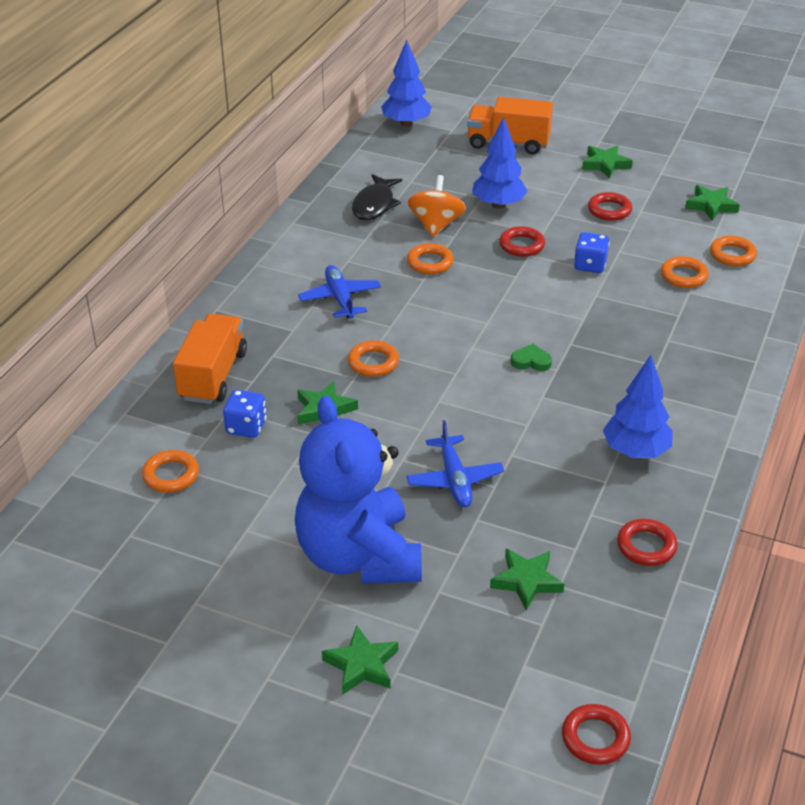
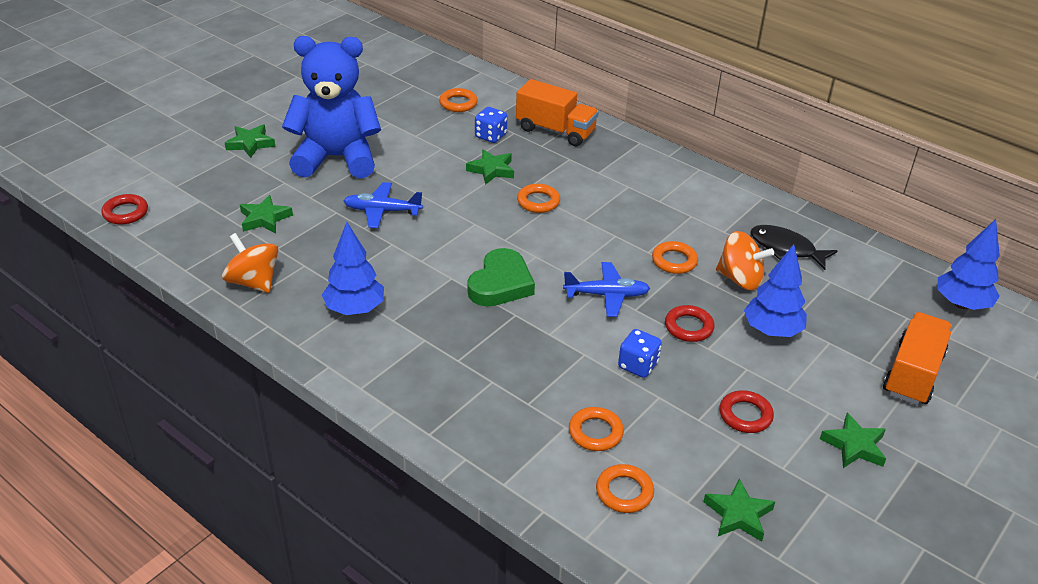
camera: 105 degrees right, 0 degrees up
(340, 298) = (633, 201): blue plane -> blue plane (607, 295)
(531, 361) = (500, 284): green heart -> green heart, size x2.02
(646, 546) = (253, 282): red ring -> orange spinning top

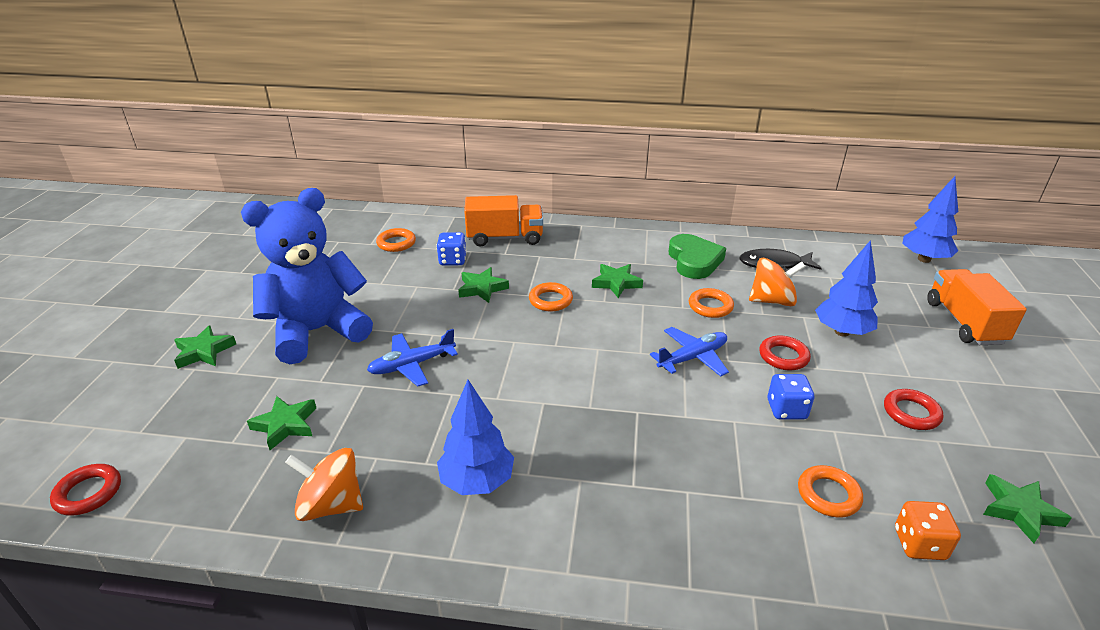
camera: 30 degrees left, 5 degrees down
(500, 284) = (594, 388): green heart -> green heart (694, 261)
(624, 492) = (919, 544): orange ring -> orange dice
(854, 445) = (1006, 399): green star -> green star (616, 283)

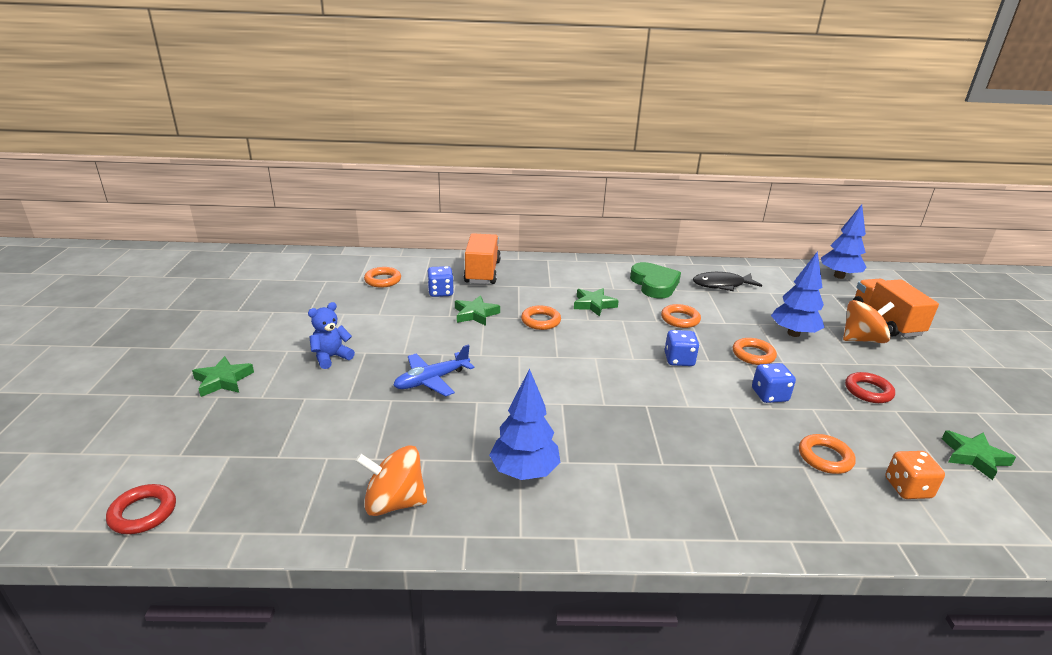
camera: 10 degrees left, 5 degrees down
(285, 425) = (326, 438): green star -> none
(317, 331) = (331, 357): blue teddy bear -> blue teddy bear, size x0.42
(505, 238) = (482, 272): orange truck -> orange truck turned 75 degrees counterclockwise
(693, 358) = (679, 360): blue plane -> blue dice
(772, 301) = (729, 312): orange spinning top -> orange spinning top (861, 339)
(783, 356) = (753, 355): red ring -> orange ring

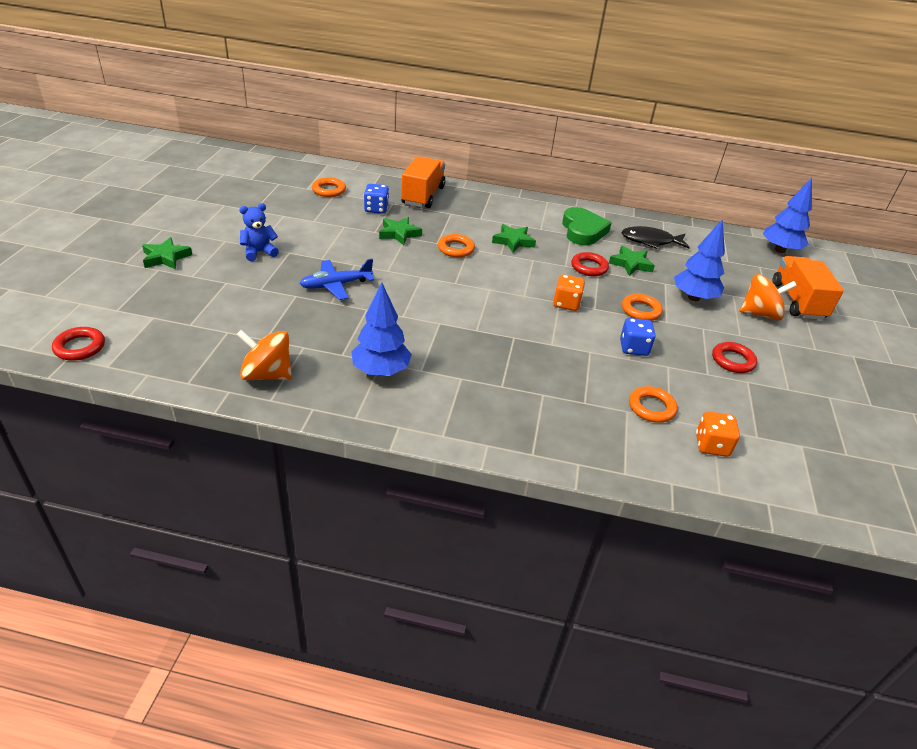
camera: 10 degrees right, 10 degrees up
(679, 360) = (566, 304): blue dice -> orange dice
(680, 319) = (589, 267): orange ring -> red ring
(974, 457) = (795, 433): green star -> green star (631, 264)

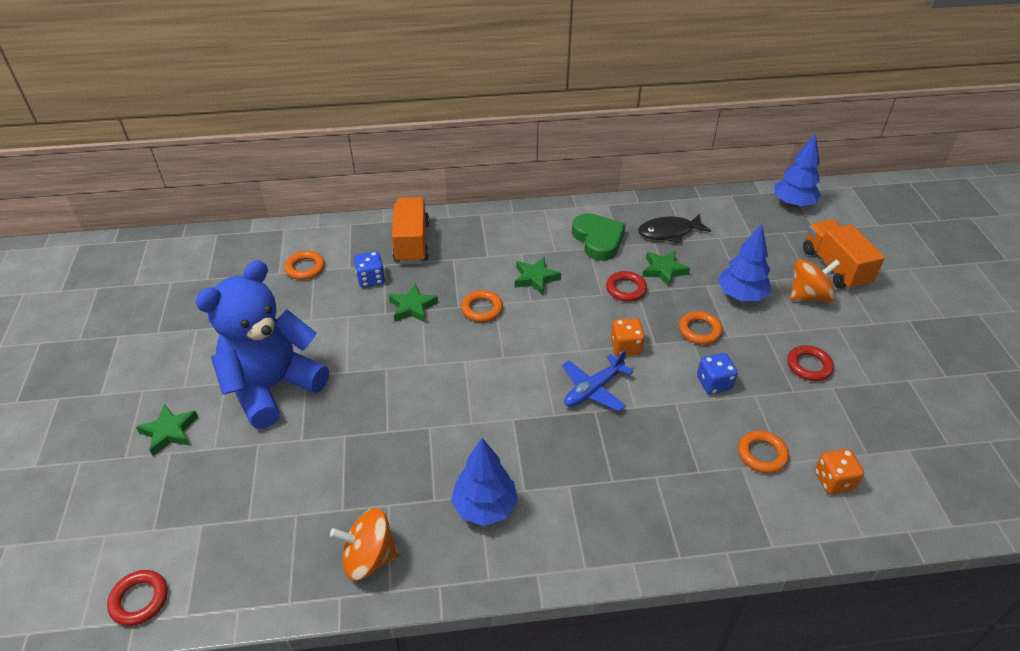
camera: 15 degrees left, 5 degrees up
(259, 252) = (273, 387): blue teddy bear -> blue teddy bear, size x2.40
(336, 285) = (380, 405): blue plane -> blue plane (593, 389)

